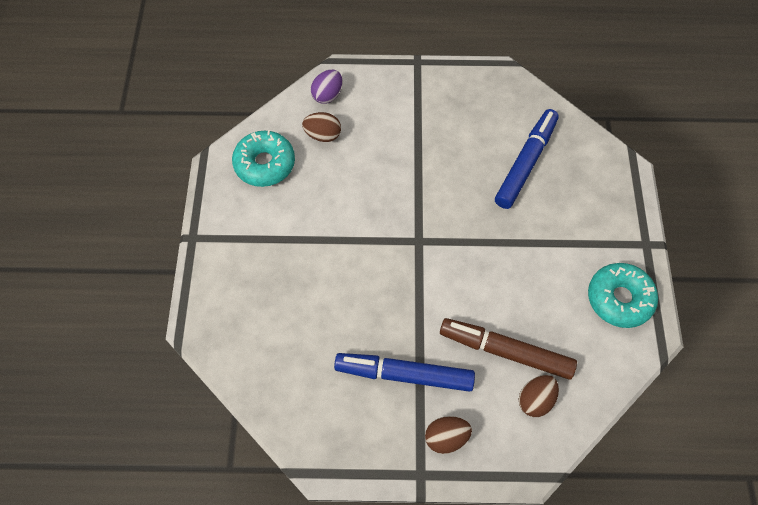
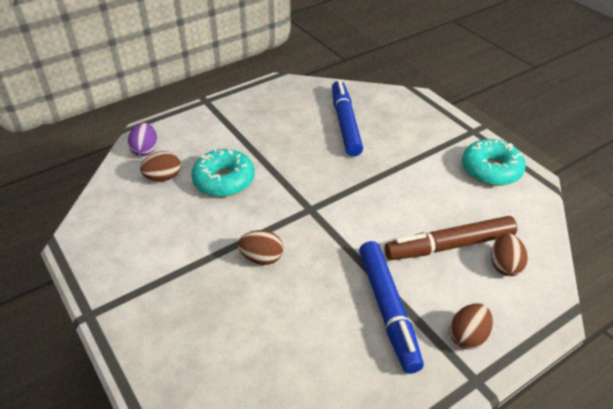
camera: 35 degrees left, 20 degrees down
(265, 164) = (123, 221): turquoise donut -> turquoise donut (224, 180)
(344, 265) = (261, 258): none -> brown egg
(404, 374) = (387, 309): blue marker -> blue marker turned 75 degrees counterclockwise

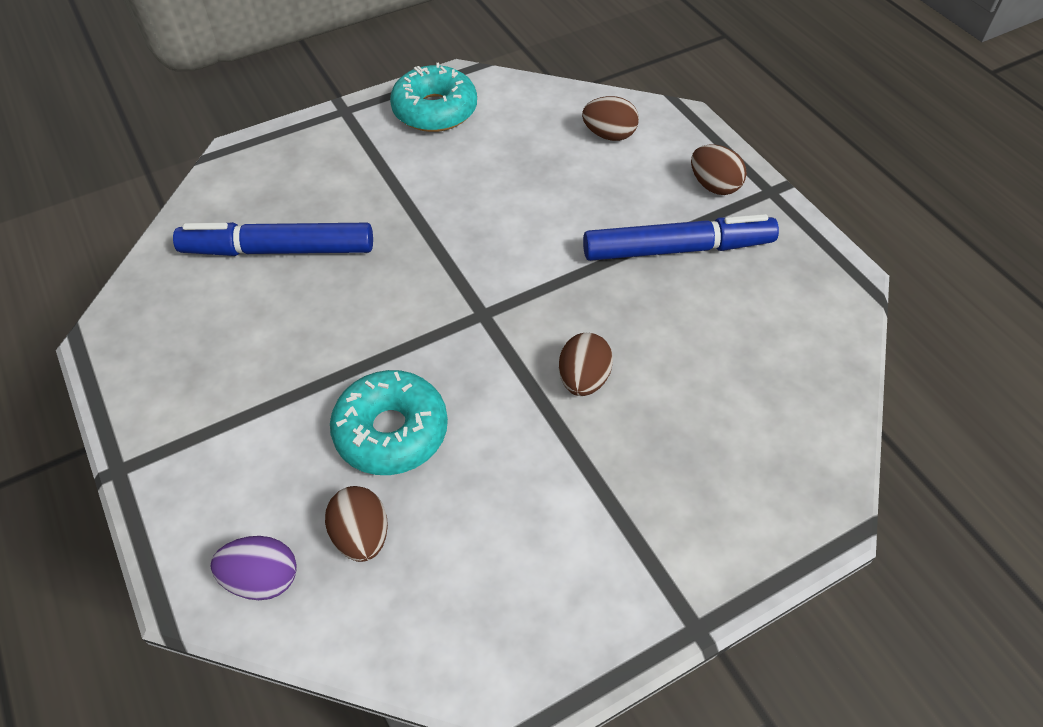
camera: 85 degrees left, 10 degrees up
(449, 245) = (572, 175): brown marker -> none

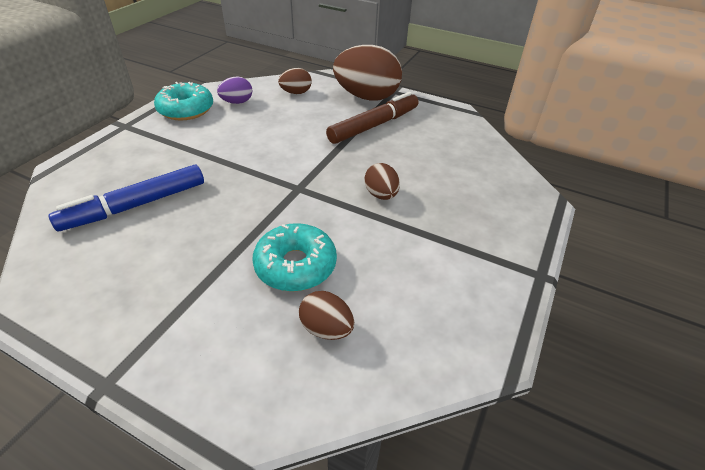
camera: 35 degrees left, 10 degrees down
(262, 579) = (281, 390): purple egg -> purple egg (237, 102)
(677, 249) = (374, 125): blue marker -> brown marker
(714, 186) = (367, 97): brown egg -> brown egg, size x2.03

